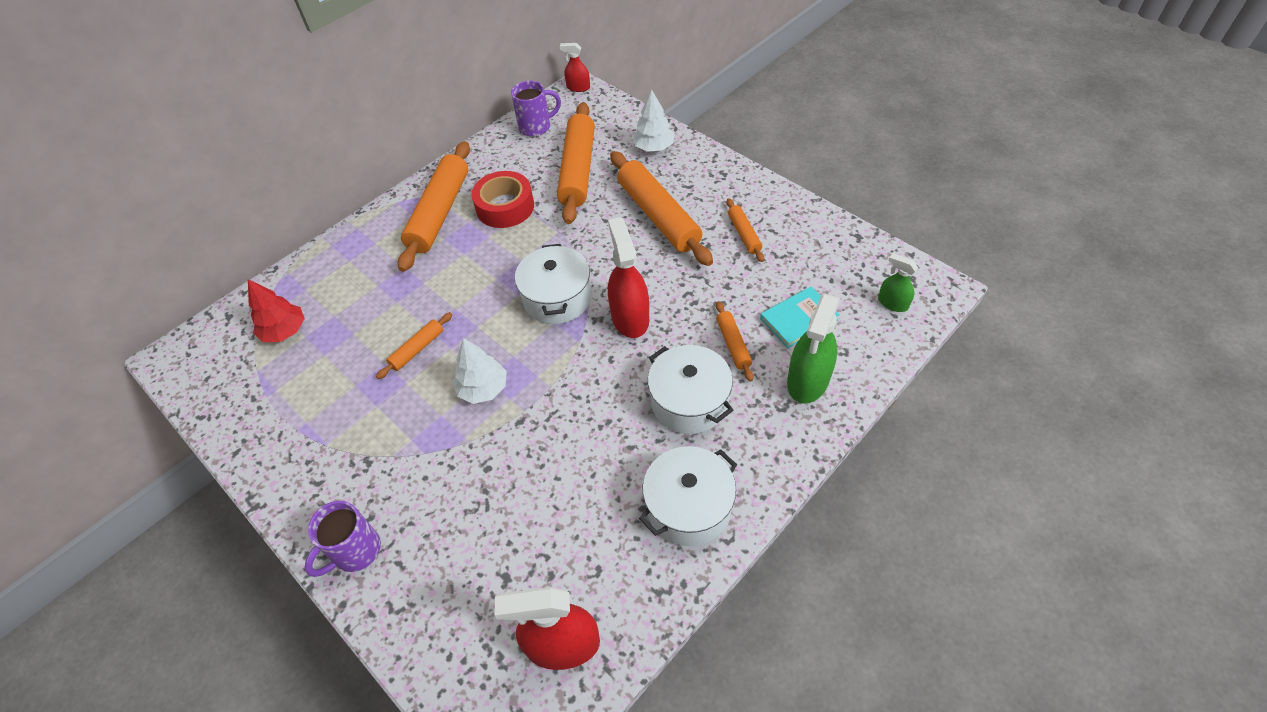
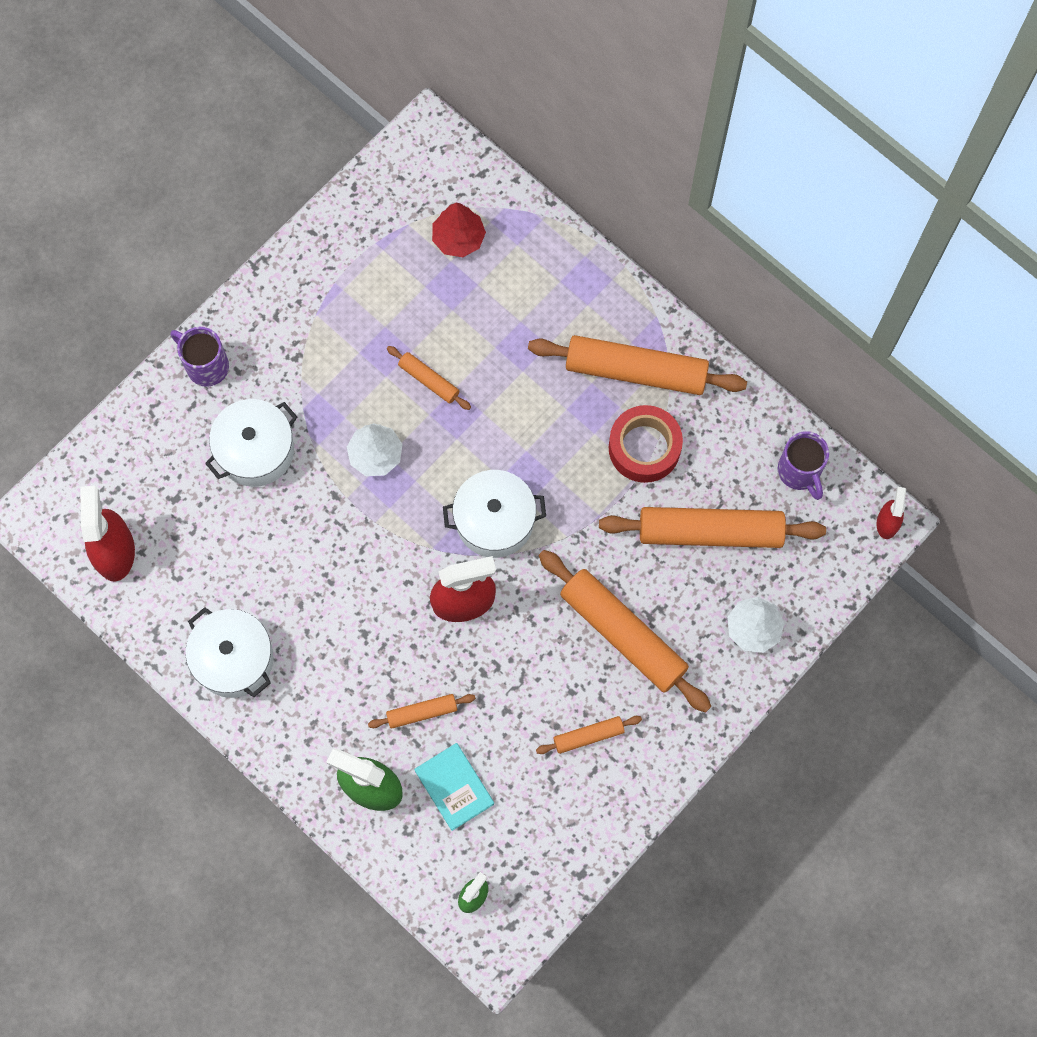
camera: 85 degrees right, 20 degrees up
(658, 216) = (623, 633): orange rolling pin -> orange rolling pin turned 75 degrees clockwise
(689, 402) = (350, 663): white pot -> white pot (255, 450)

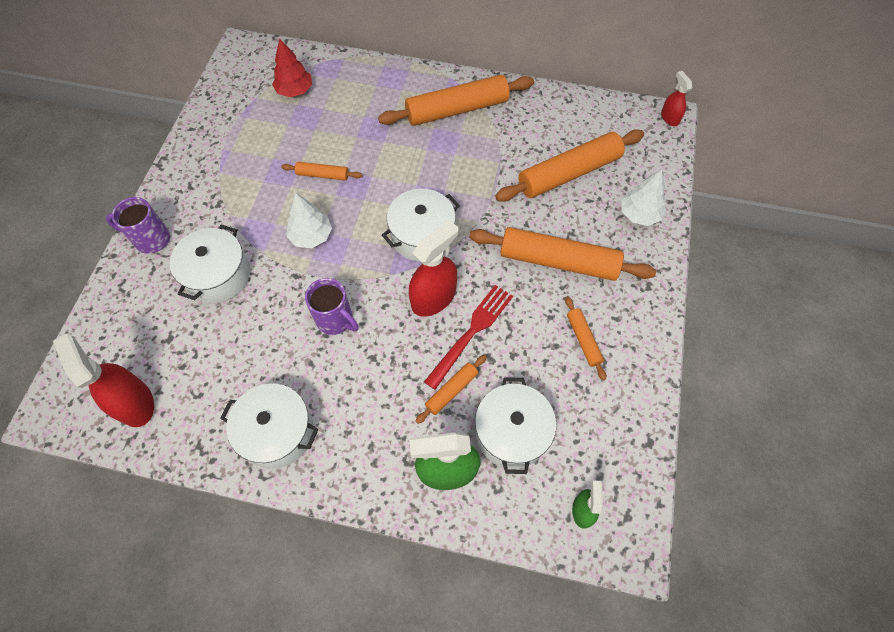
camera: 30 degrees left, 10 degrees down
(454, 787) = (511, 432): turquoise book -> white pot
(480, 662) = (472, 332): none -> red fork
(588, 736) = (583, 340): orange rolling pin -> orange rolling pin turned 60 degrees counterclockwise
(644, 448) = (492, 147): red tape -> none
(799, 472) = (597, 116): purple mug -> purple mug (335, 319)

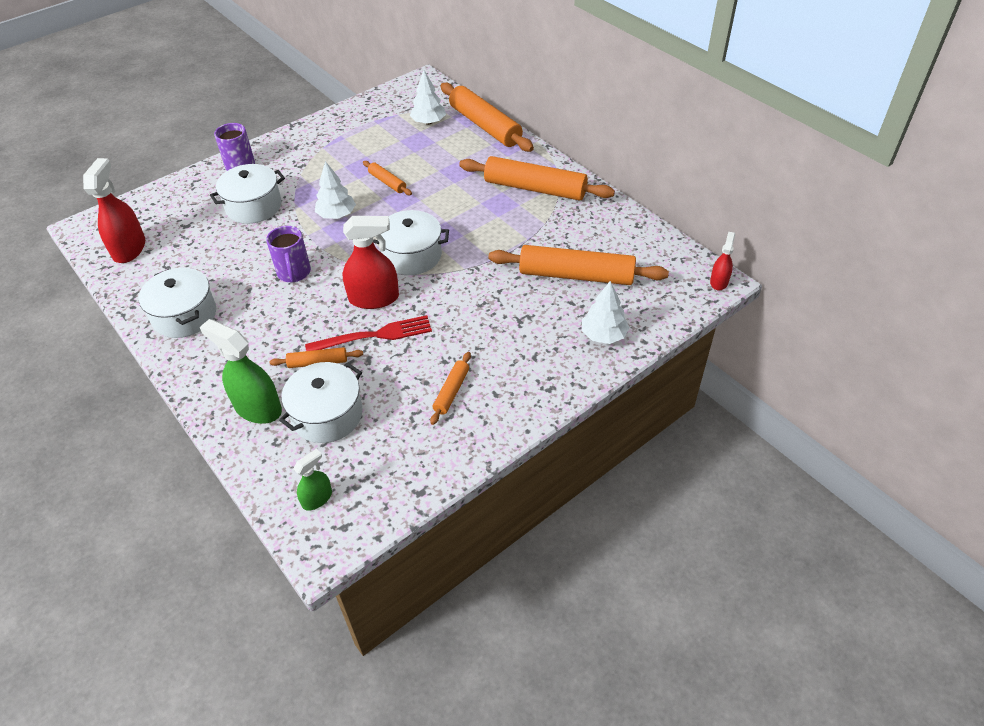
camera: 40 degrees right, 15 degrees down
(295, 91) = (428, 122): red tree -> white tree
(558, 261) = (495, 328): orange rolling pin -> orange rolling pin (485, 126)

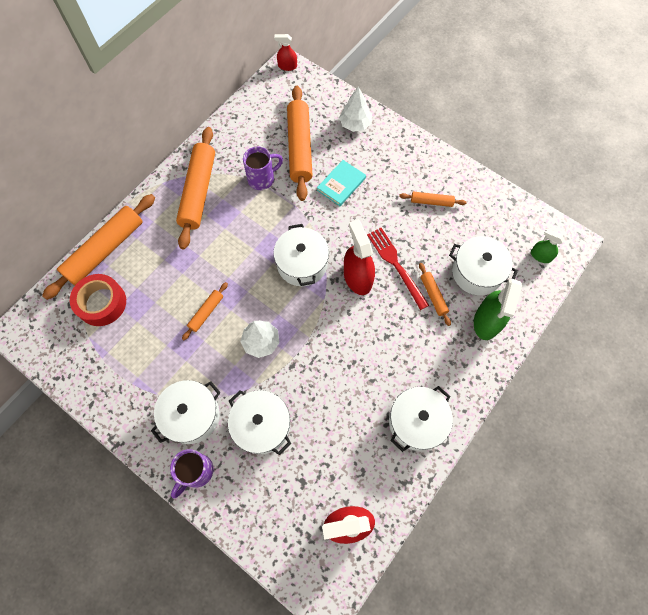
camera: 105 degrees left, 20 degrees up
(290, 166) = (192, 415): none -> white pot
(294, 273) = (344, 350): purple mug -> purple mug (262, 179)
(428, 122) = (102, 303): white tree -> red tape
(508, 305) = (341, 184): none -> turquoise book

